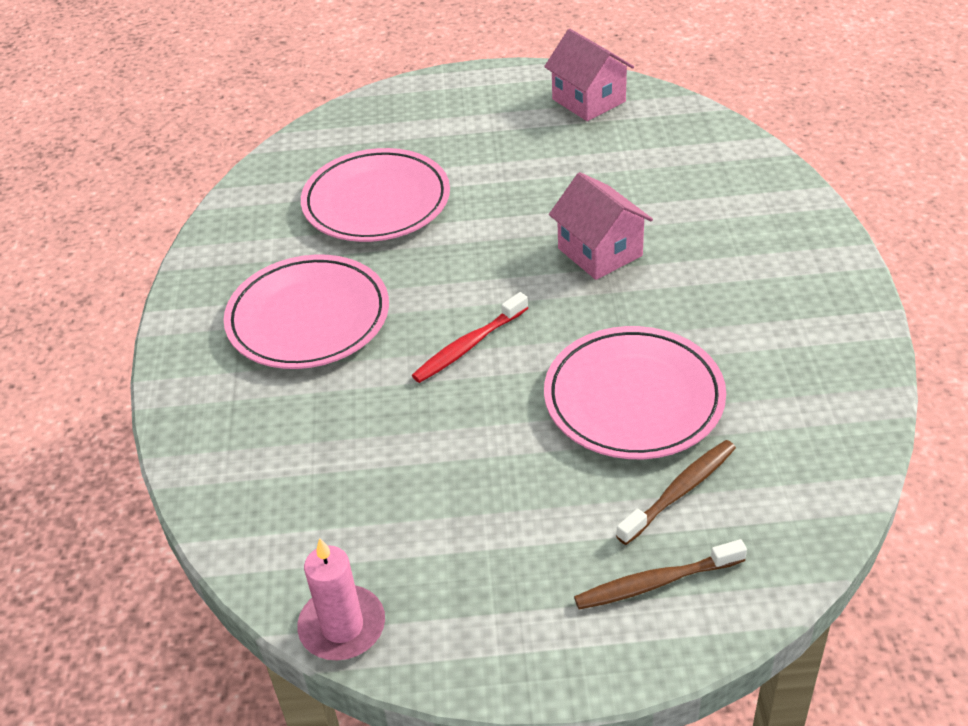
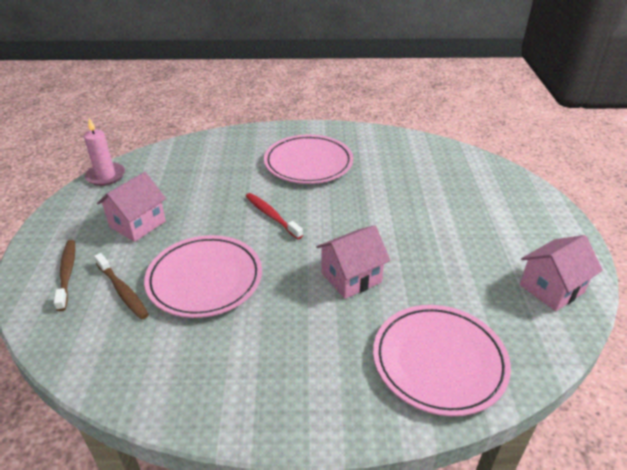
camera: 90 degrees right, 5 degrees down
(376, 202) = (410, 184): pink plate -> pink plate (439, 361)
(507, 520) = (137, 224): none -> pink house

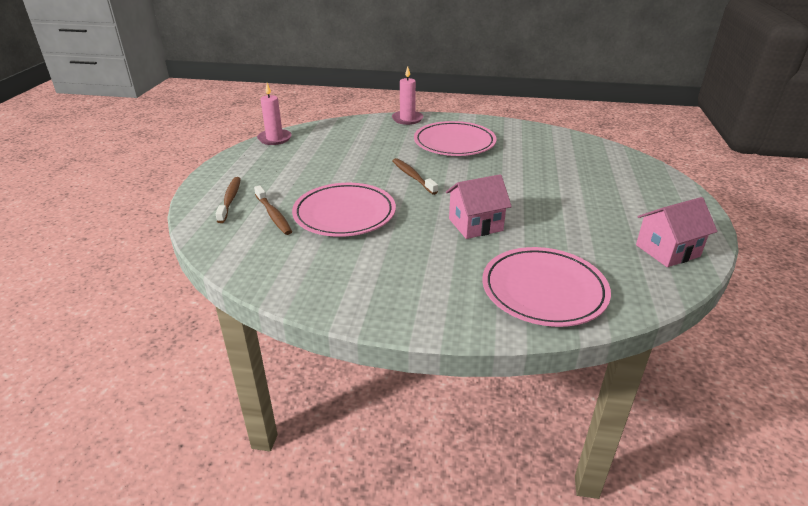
camera: 10 degrees right, 5 degrees down
(137, 224) = (295, 172): pink house -> none
(251, 134) = (407, 119): none -> pink candle
(271, 216) = (413, 177): red toothbrush -> brown toothbrush

